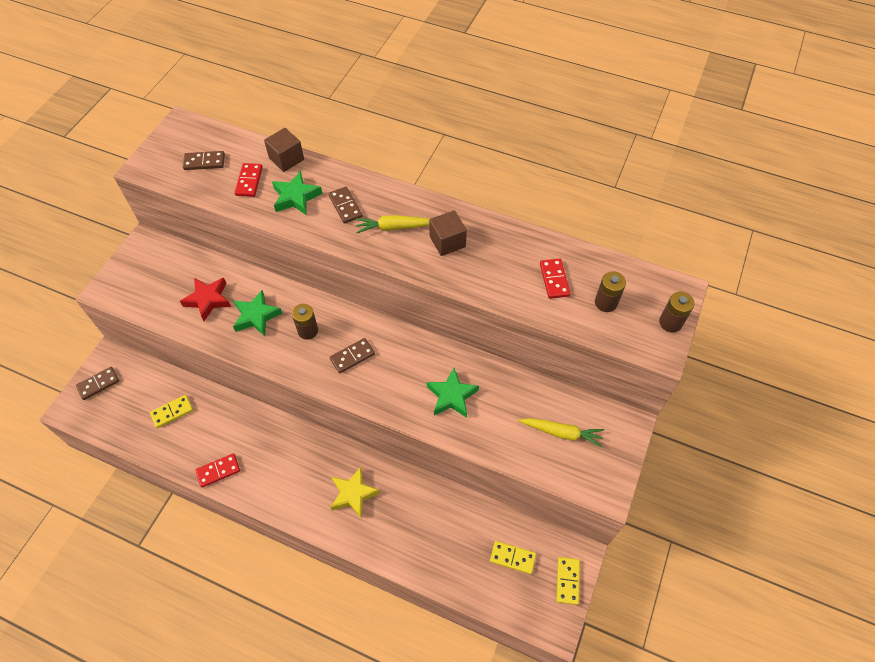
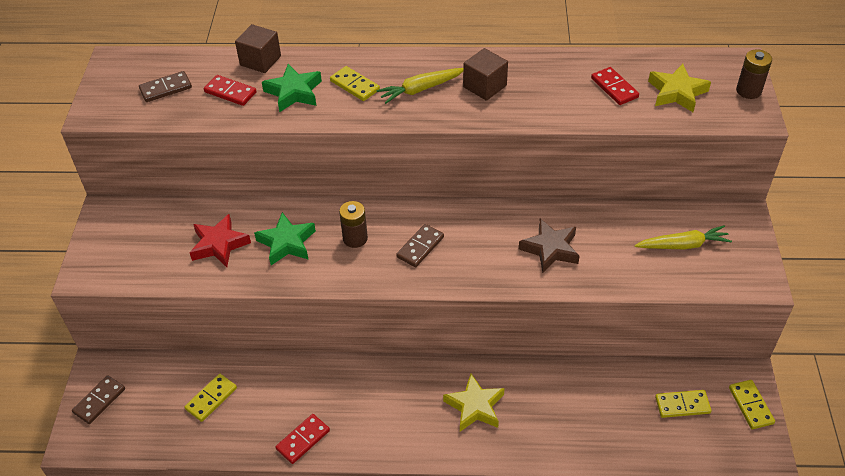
camera: 20 degrees left, 10 degrees down
(249, 181) = (230, 92): red domino -> red domino turned 45 degrees counterclockwise
(345, 206) = (355, 85): brown domino -> yellow domino
(451, 396) = (550, 249): green star -> brown star
(605, 303) = (677, 92): brown battery -> yellow star

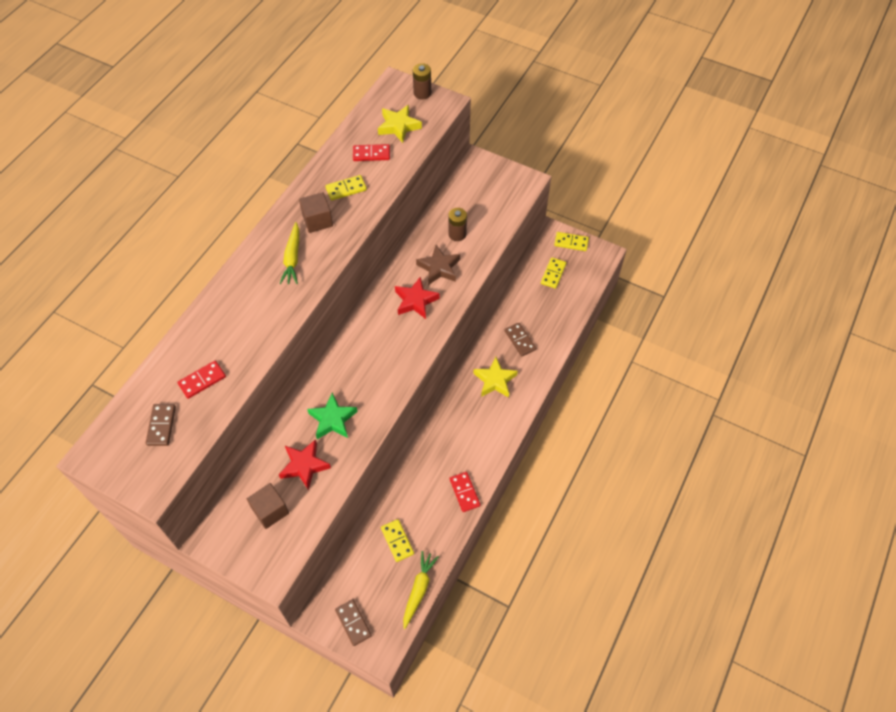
camera: 65 degrees left, 10 degrees up
(260, 61) = (179, 347): brown cube -> brown cube (270, 511)
(294, 92) = (235, 337): green star -> none
(355, 85) = (257, 296): yellow domino -> yellow domino (346, 189)
(355, 238) = (357, 374): brown battery -> brown battery (457, 234)
(420, 247) = (390, 339): brown domino -> brown domino (520, 340)
(487, 247) = (415, 301): none -> red star
(683, 245) = (479, 201): yellow carrot -> yellow carrot (419, 590)

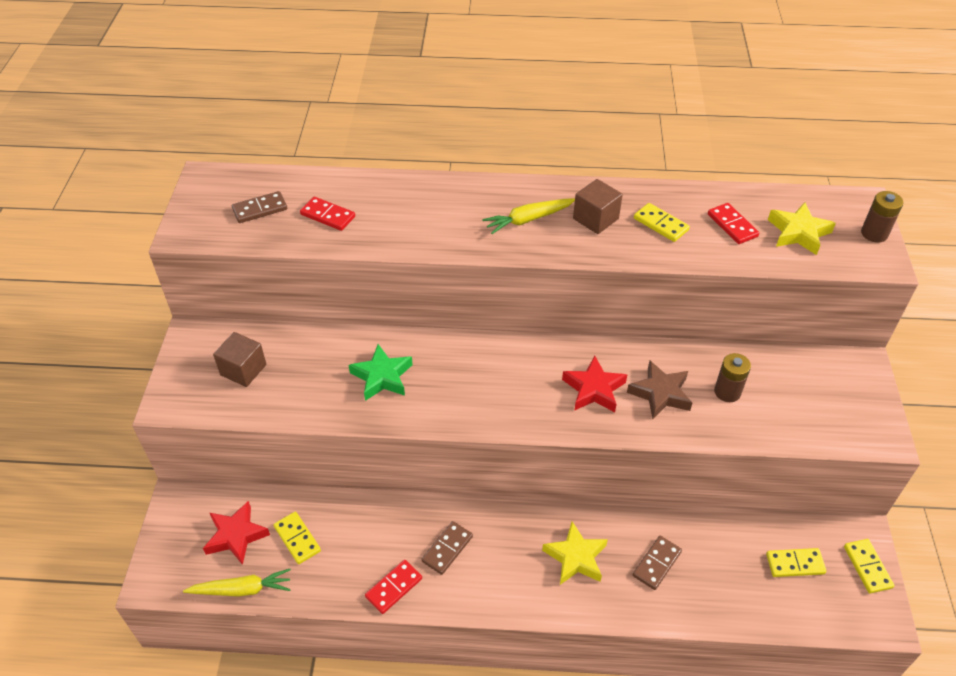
camera: 65 degrees right, 10 degrees down
(304, 465) = (311, 376): red star -> red star (236, 535)
(353, 623) = (179, 537): brown domino -> brown domino (447, 549)
(397, 541) = (297, 539): yellow domino -> yellow domino turned 75 degrees counterclockwise

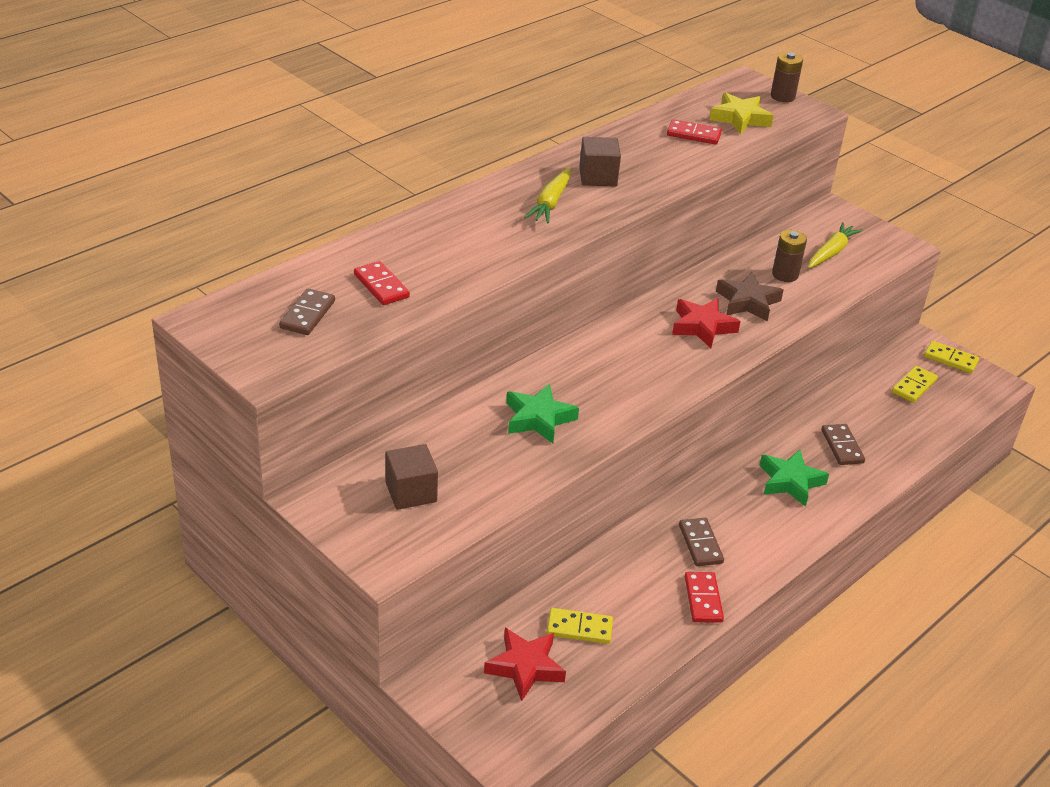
camera: 50 degrees left, 10 degrees down
(242, 589) = (592, 698): yellow carrot -> yellow carrot (831, 252)
(327, 216) = (381, 286): red domino -> red domino turned 75 degrees clockwise
(576, 557) = (790, 481): yellow star -> green star
(661, 224) = (647, 157): yellow domino -> none

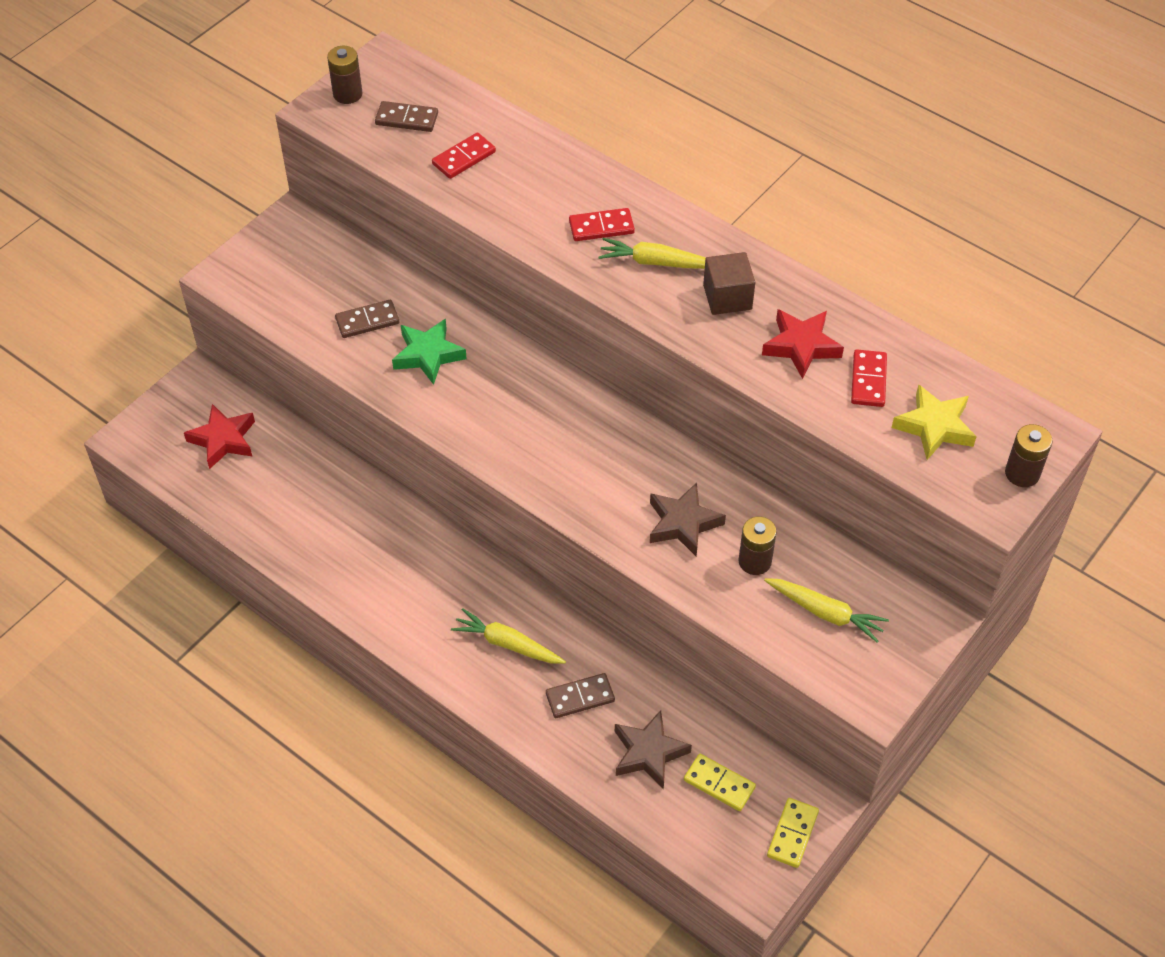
camera: 85 degrees right, 15 degrees up
(249, 350) = (347, 94): none -> brown battery
(411, 492) = (310, 279): brown cube -> none
(579, 628) = (272, 474): yellow domino -> none
(700, 544) = (396, 563): brown domino -> brown domino (367, 321)
(702, 327) = (620, 481): red star -> red star (801, 346)
(703, 599) = (320, 568): red domino -> red domino (601, 227)
(790, 481) = (507, 644): green star -> yellow carrot
(890, 417) = (648, 753): none -> brown star

